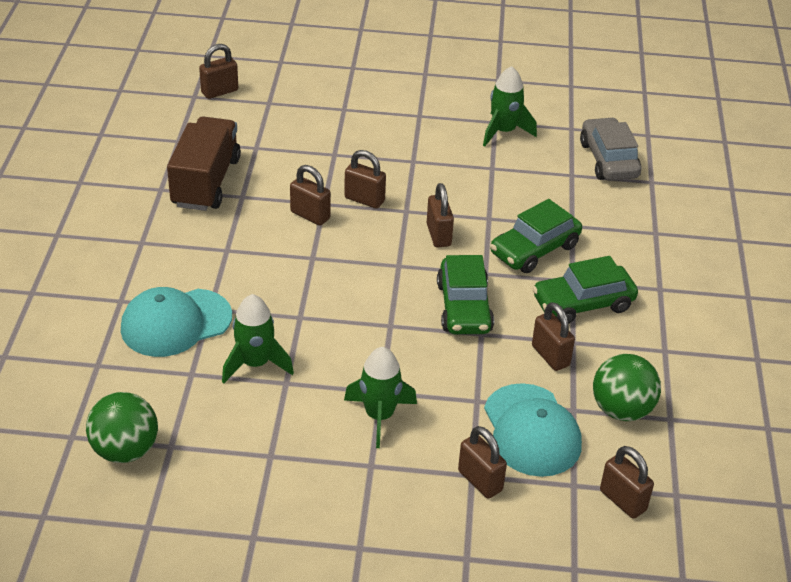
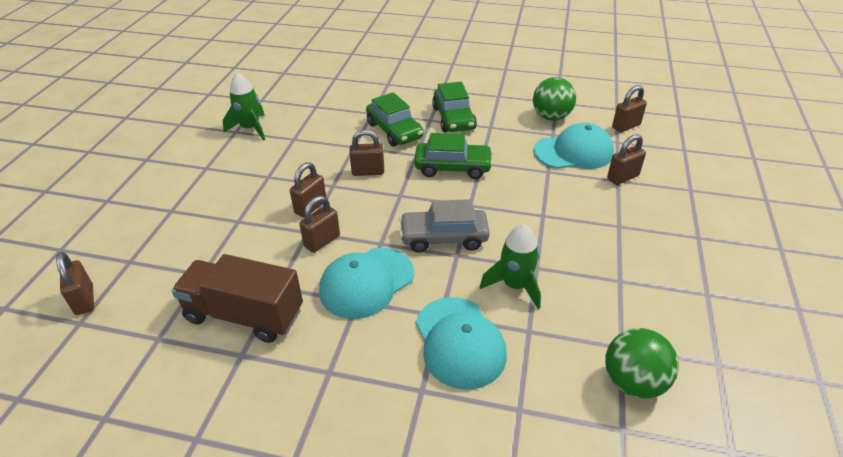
camera: 80 degrees left, 0 degrees up
(252, 253) = (366, 282): none -> turquoise cap
(379, 416) = (569, 218): green rocket -> none
(550, 356) = (503, 137): brown padlock -> none
(608, 160) = (305, 90): grey car -> grey car (444, 238)

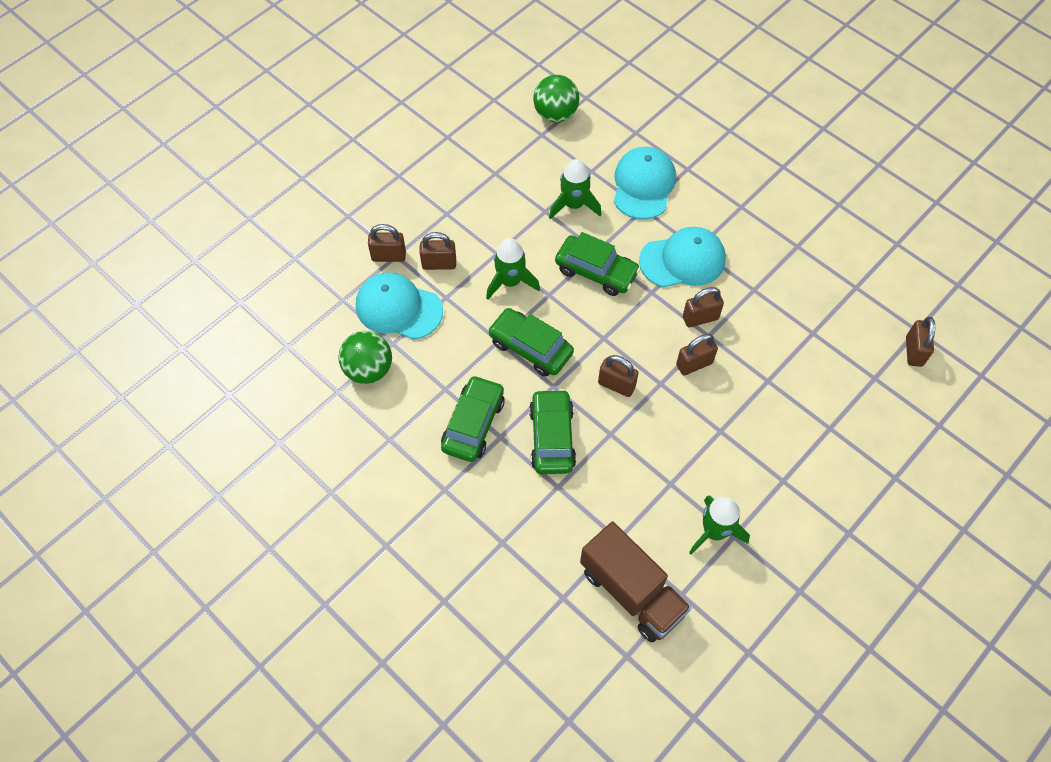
camera: 150 degrees left, 20 degrees up
(244, 315) = (787, 276): brown truck -> brown truck (631, 592)
(444, 238) = (596, 271): grey car -> green car
(510, 200) = (510, 282): none -> green rocket
(626, 126) = (310, 315): brown padlock -> brown padlock (439, 264)

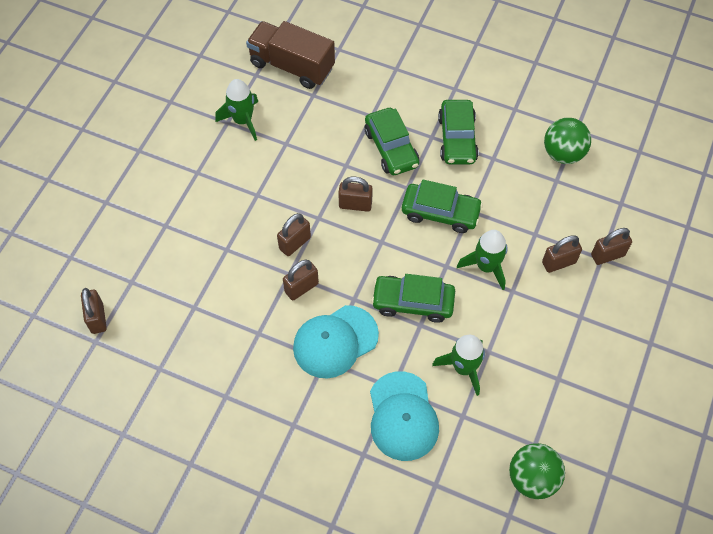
camera: 160 degrees right, 0 degrees up
(398, 308) = (570, 211): turquoise cap -> none

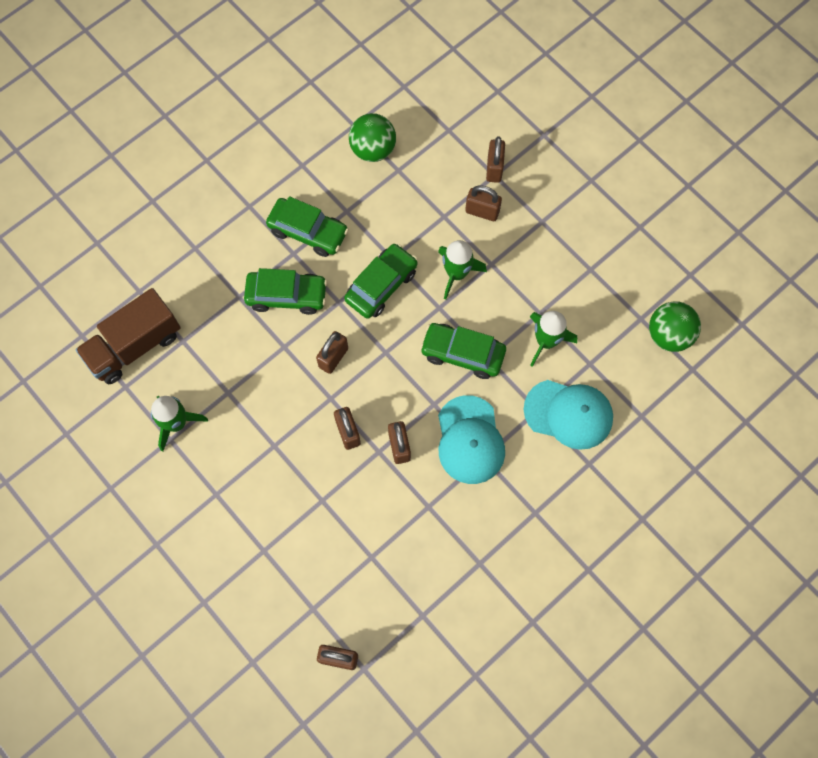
camera: 65 degrees left, 10 degrees up
(413, 302) = (462, 354): green car -> green car turned 75 degrees clockwise
(558, 262) = (482, 211): brown padlock -> brown padlock turned 75 degrees counterclockwise

